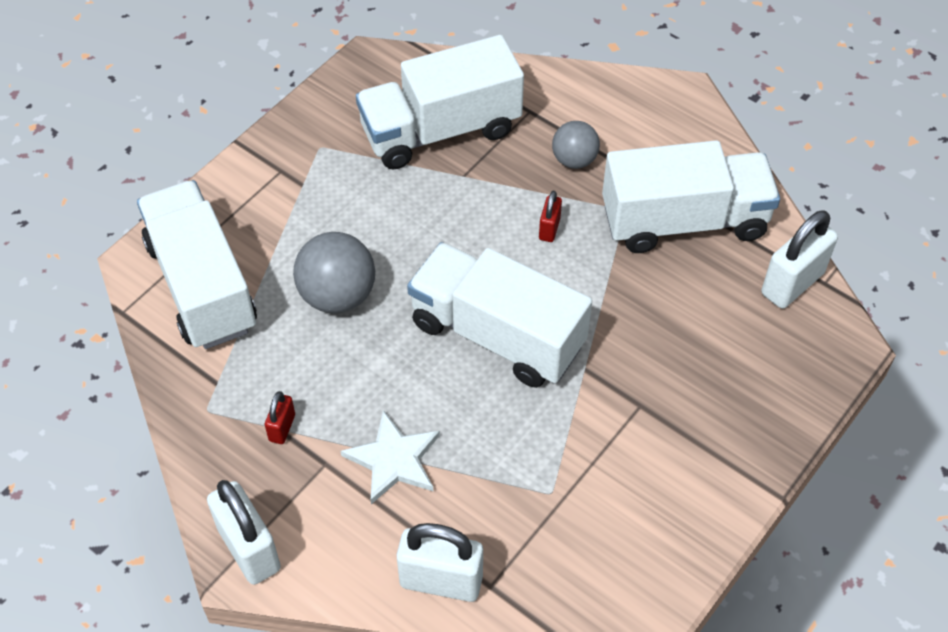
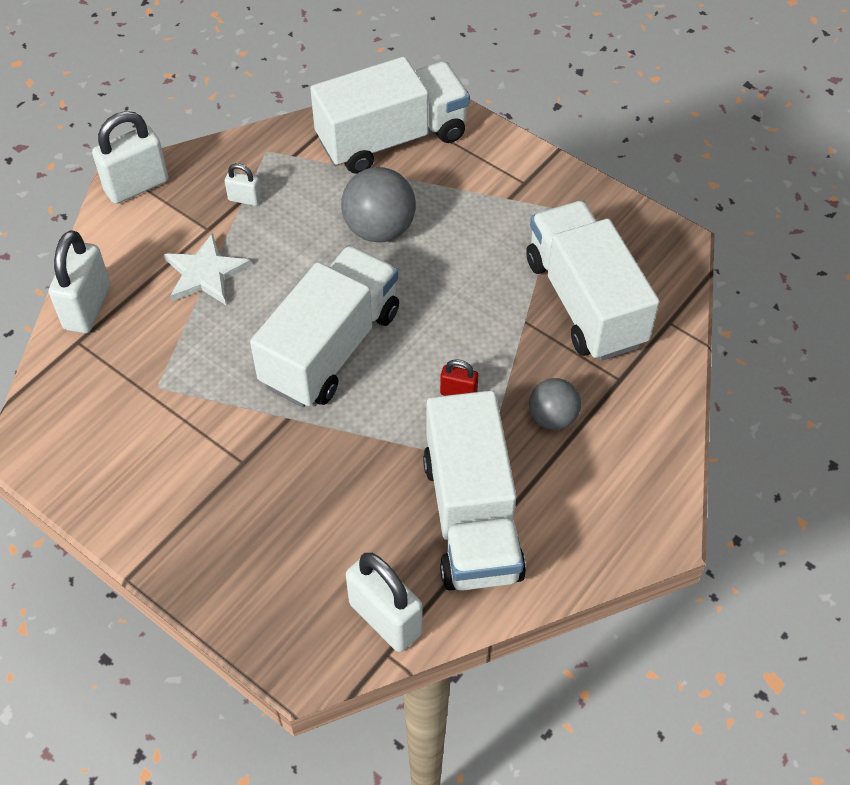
camera: 90 degrees right, 0 degrees up
(282, 428) = (245, 199): red padlock -> white padlock

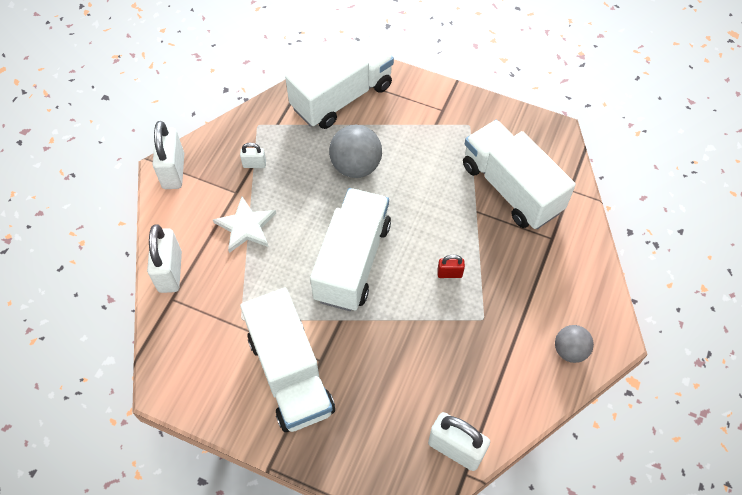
camera: 15 degrees left, 5 degrees up
(137, 186) = (173, 171): white padlock -> white padlock turned 45 degrees counterclockwise
(471, 517) = (488, 361): white truck -> white truck (290, 373)
(552, 417) = (517, 276): grey ball -> grey ball (570, 350)

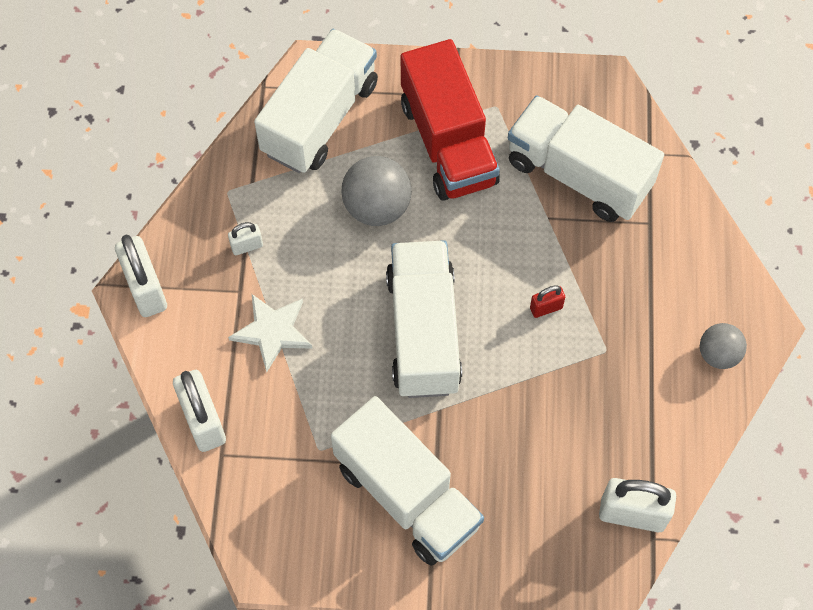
camera: 20 degrees left, 5 degrees up
(424, 139) = (448, 142): none -> red truck

